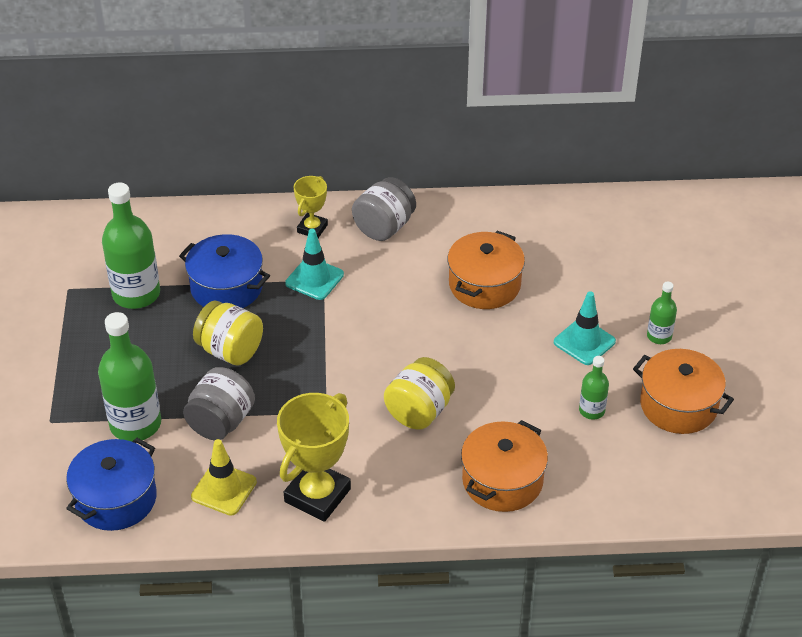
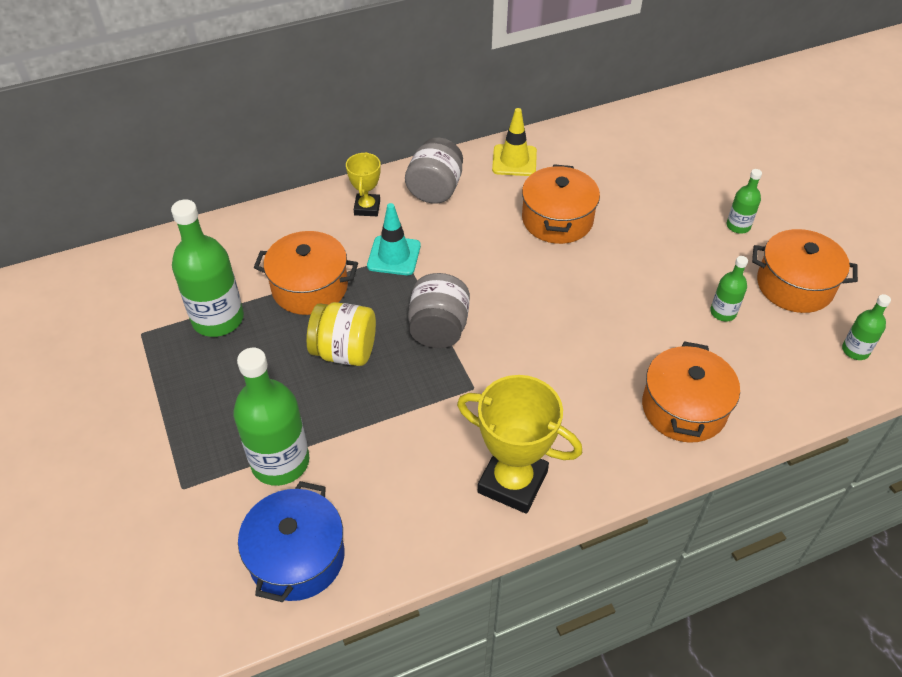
camera: 20 degrees left, 5 degrees up
(221, 422) = (372, 431): grey jar -> grey jar (438, 329)
(224, 489) = (411, 507): yellow traffic cone -> yellow traffic cone (514, 160)
(226, 287) = (310, 287): blue pot -> orange pot
(317, 495) = (512, 482): yellow trophy -> yellow trophy turned 75 degrees counterclockwise
(419, 411) = (565, 360): yellow jar -> none
(584, 342) = (677, 249): turquoise traffic cone -> none
(697, 478) = (855, 350): none -> green bottle

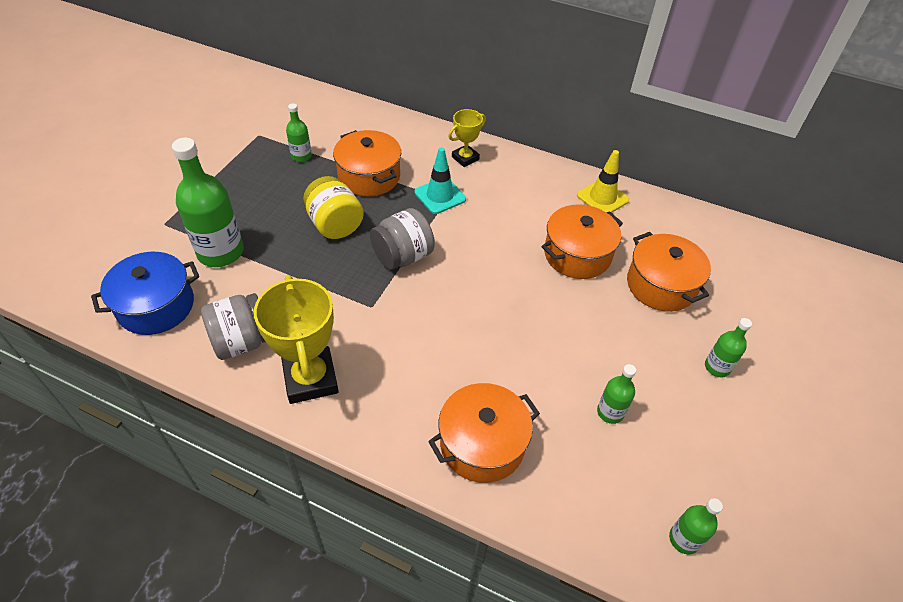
camera: 45 degrees right, 0 degrees up
(218, 319) = (301, 156): green bottle -> green bottle, size x0.51
(435, 189) = (522, 177): grey jar -> grey jar (242, 342)
(794, 285) = (702, 447): orange pot -> orange pot (661, 285)

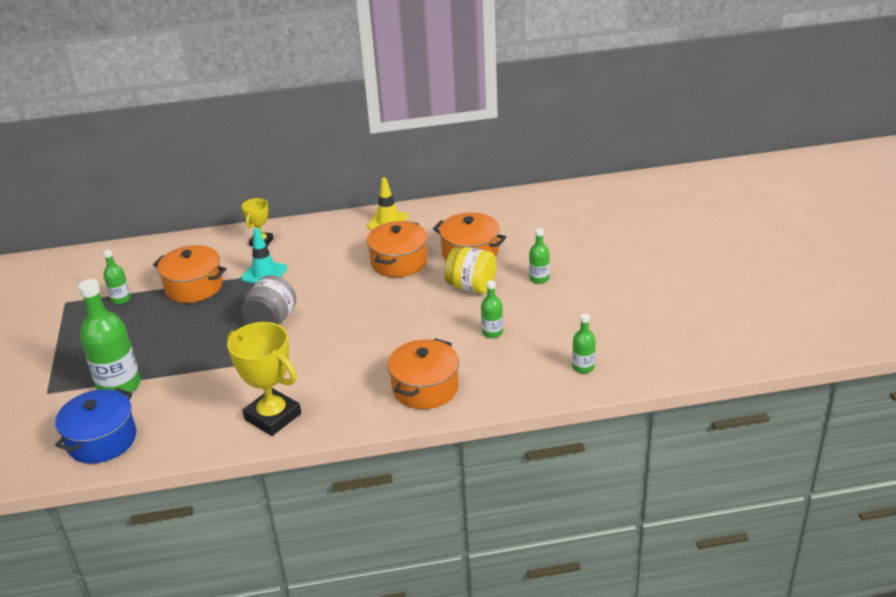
camera: 30 degrees left, 15 degrees down
(242, 342) = (198, 424): grey jar -> none
(335, 225) = (198, 327): yellow jar -> yellow jar (471, 287)

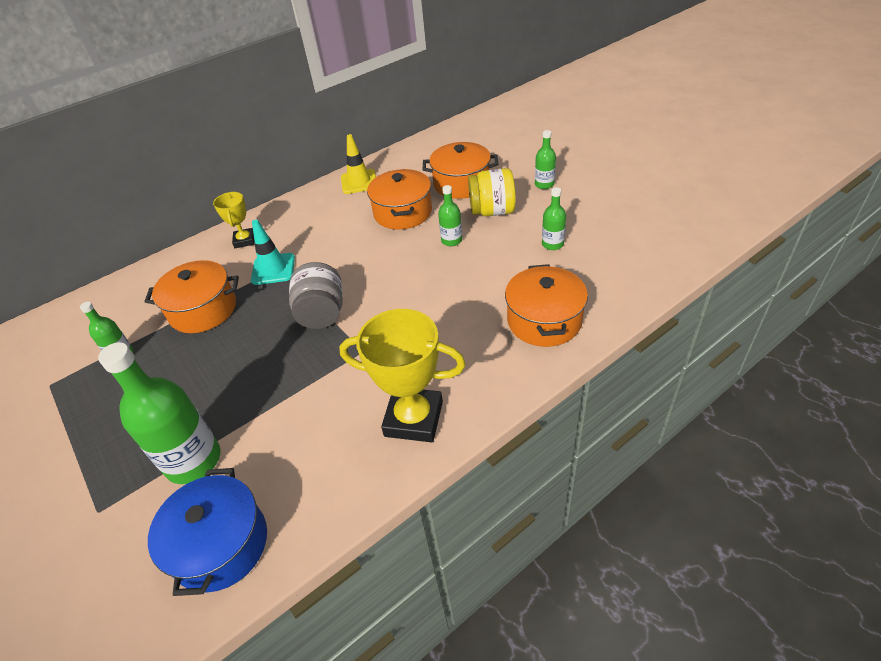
camera: 25 degrees left, 10 degrees up
(583, 367) = (664, 245): green bottle -> green bottle (451, 240)

